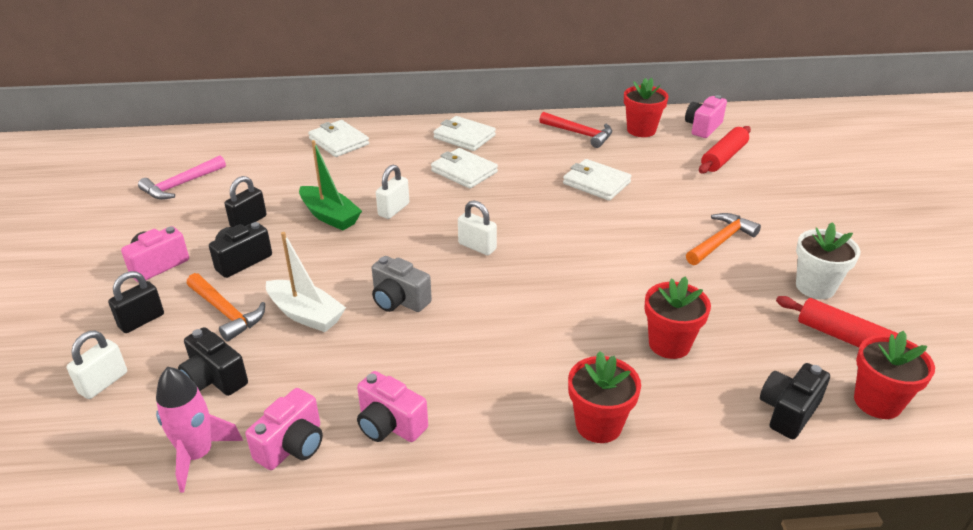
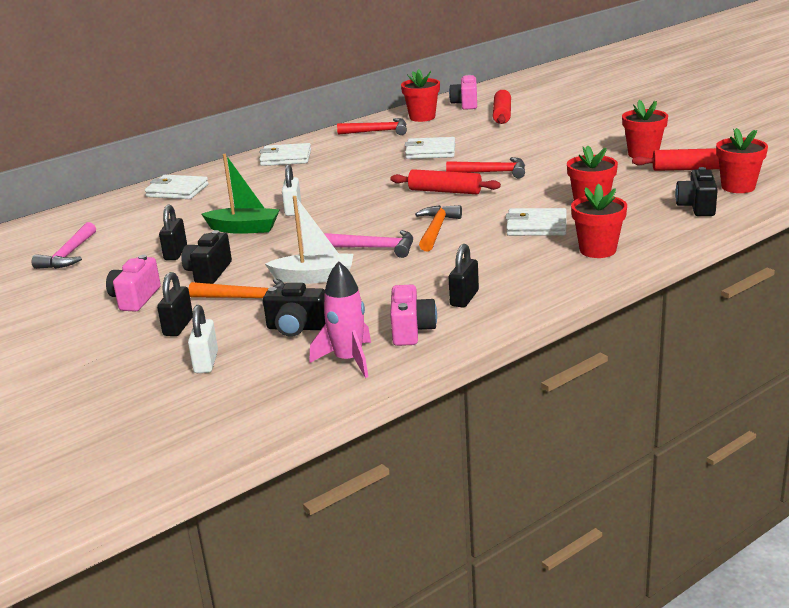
camera: 30 degrees left, 10 degrees down
(390, 424) = (464, 298): pink camera -> black padlock
(399, 300) = (376, 248): grey camera -> pink hammer
(464, 171) = (317, 175): white wallet -> white wallet (536, 226)
(477, 246) = (391, 206): white padlock -> none
(548, 248) = (445, 191): none -> red rolling pin
(622, 241) = (492, 172): none -> red hammer
(720, 241) = (557, 153): orange hammer -> orange hammer (436, 229)
(815, 287) = (643, 154): white flower pot -> red flower pot

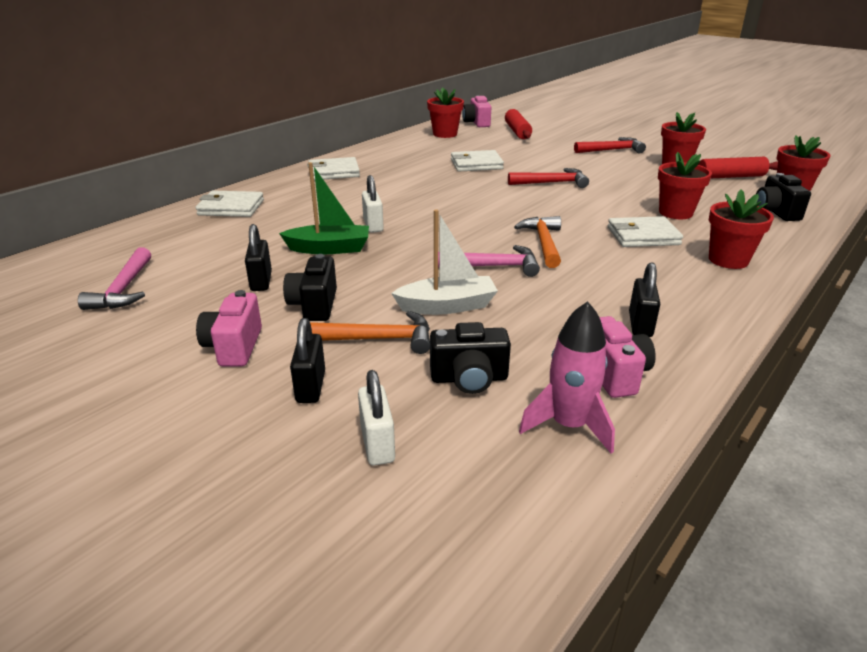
camera: 15 degrees left, 5 degrees up
(378, 131) = (411, 147): red hammer -> red hammer (612, 150)
(445, 191) = (520, 202): red rolling pin -> none

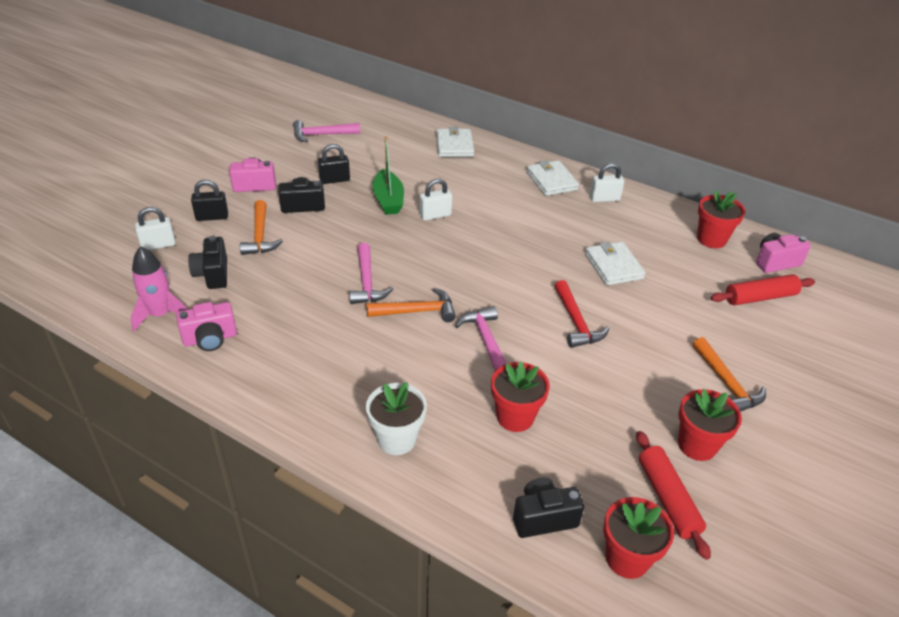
camera: 80 degrees right, 10 degrees up
(374, 157) = (604, 199): none -> white padlock
(447, 306) = (302, 261): white boat -> none
(583, 216) = (486, 341): none -> pink hammer
(612, 150) = (727, 384): red hammer -> orange hammer
(640, 325) = (273, 359): black padlock -> none
(643, 236) = (444, 381): white wallet -> none
(728, 260) = (396, 439): red flower pot -> white flower pot

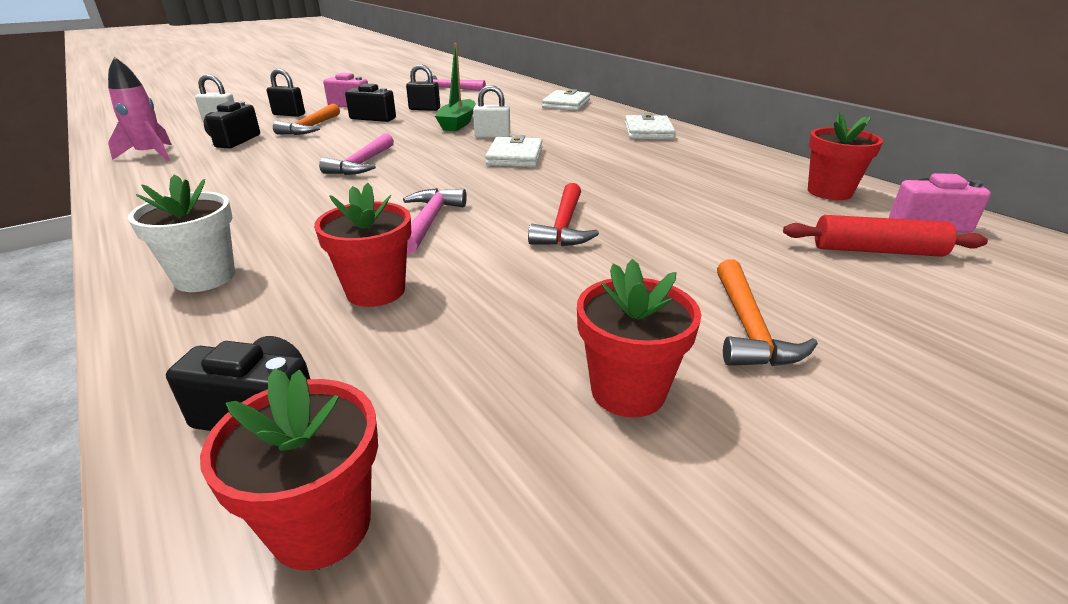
camera: 25 degrees right, 10 degrees down
(210, 339) = (162, 174): pink camera -> none
(417, 311) = (383, 188): orange hammer -> none
(604, 199) = (702, 148): white padlock -> none
(613, 266) = (664, 193): white wallet -> white wallet (515, 156)
(667, 498) = (499, 452): red rolling pin -> none

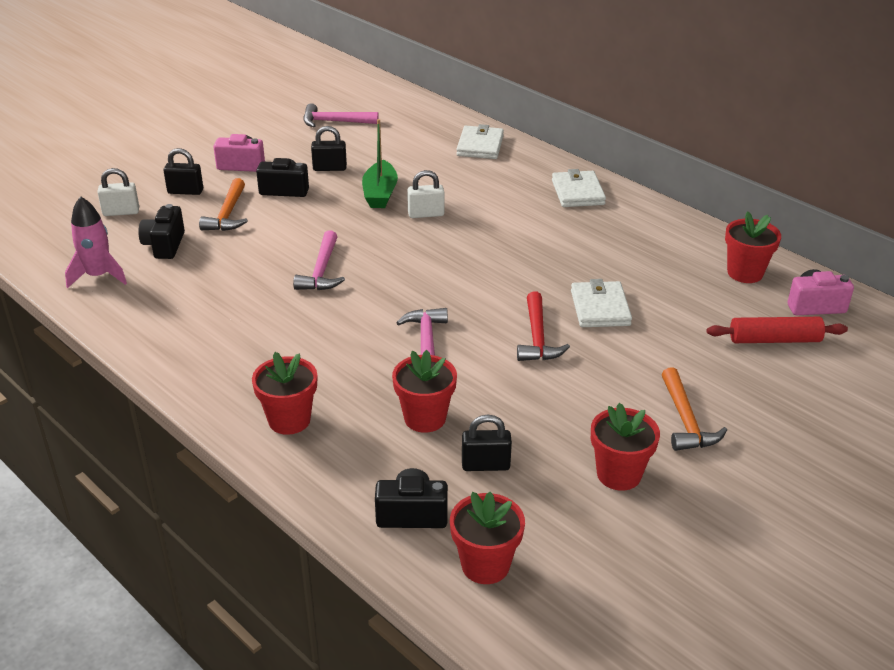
camera: 10 degrees left, 5 degrees up
(205, 277) = (289, 420): white flower pot -> red flower pot
(423, 355) = (485, 465): none -> black padlock
(515, 156) = (461, 246): white wallet -> white wallet (600, 308)

